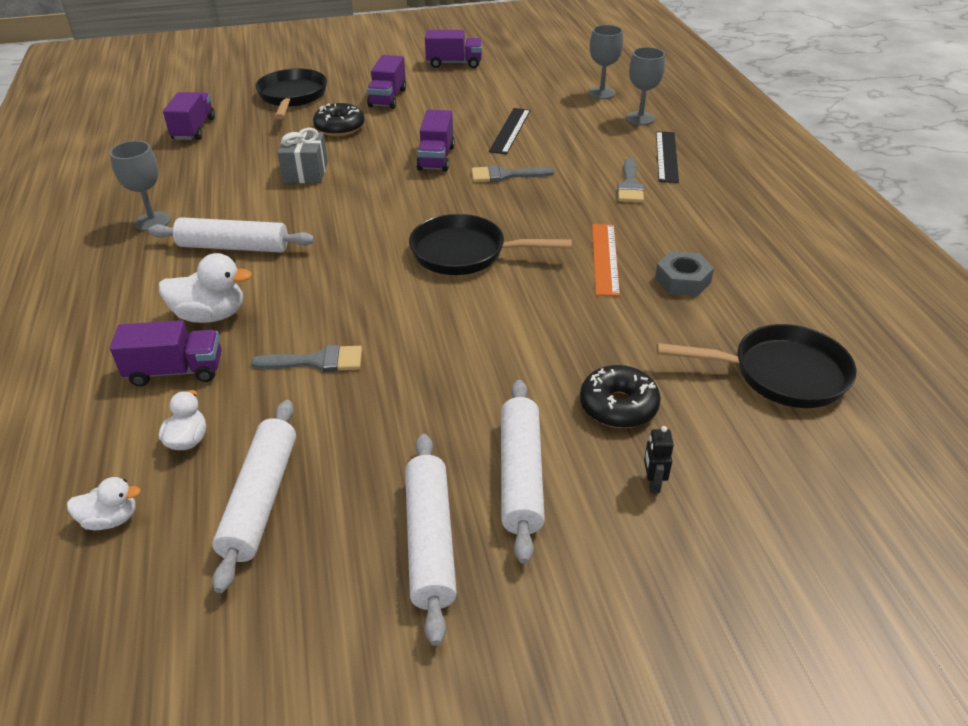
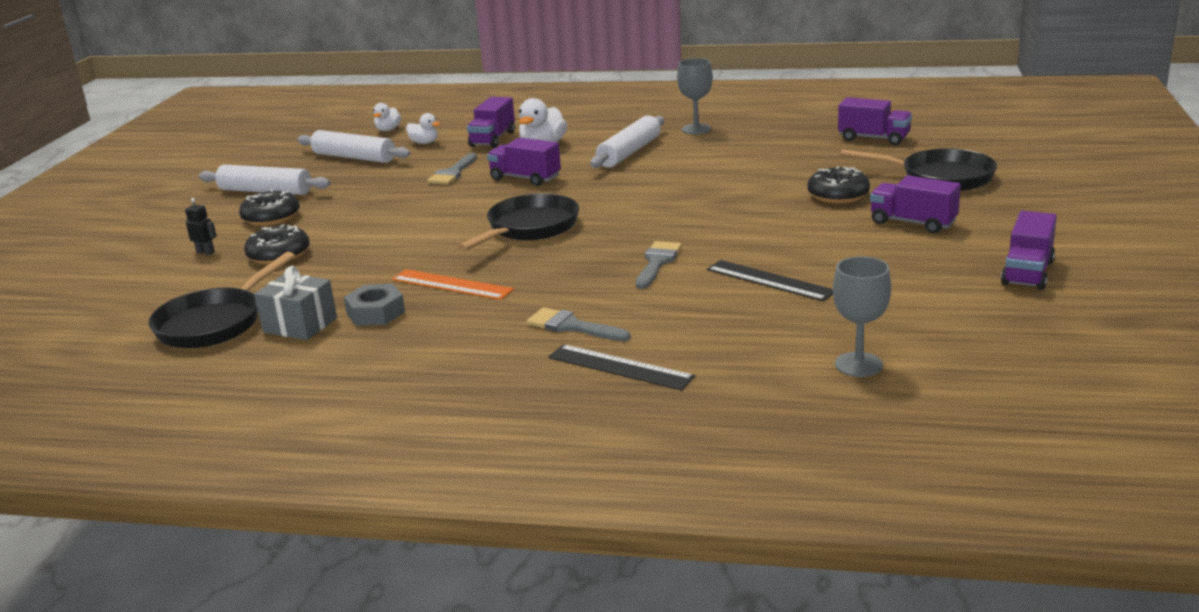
camera: 115 degrees right, 15 degrees down
(305, 172) = (741, 178): grey gift -> grey gift (300, 325)
(436, 158) = (726, 234): purple truck -> purple truck (525, 178)
(521, 475) = (271, 217): white rolling pin -> black donut
(640, 118) = (748, 376): grey goblet -> none

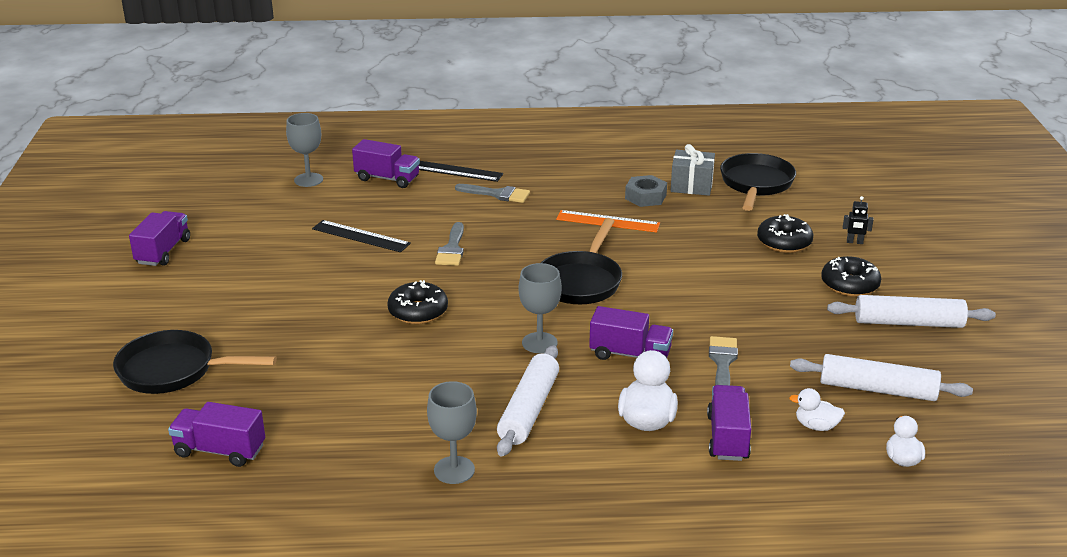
camera: 165 degrees right, 5 degrees up
(599, 187) = (539, 343): none -> grey goblet
(838, 195) = (288, 337): black donut -> black donut (418, 311)
(913, 223) = (229, 302): purple truck -> purple truck (387, 179)

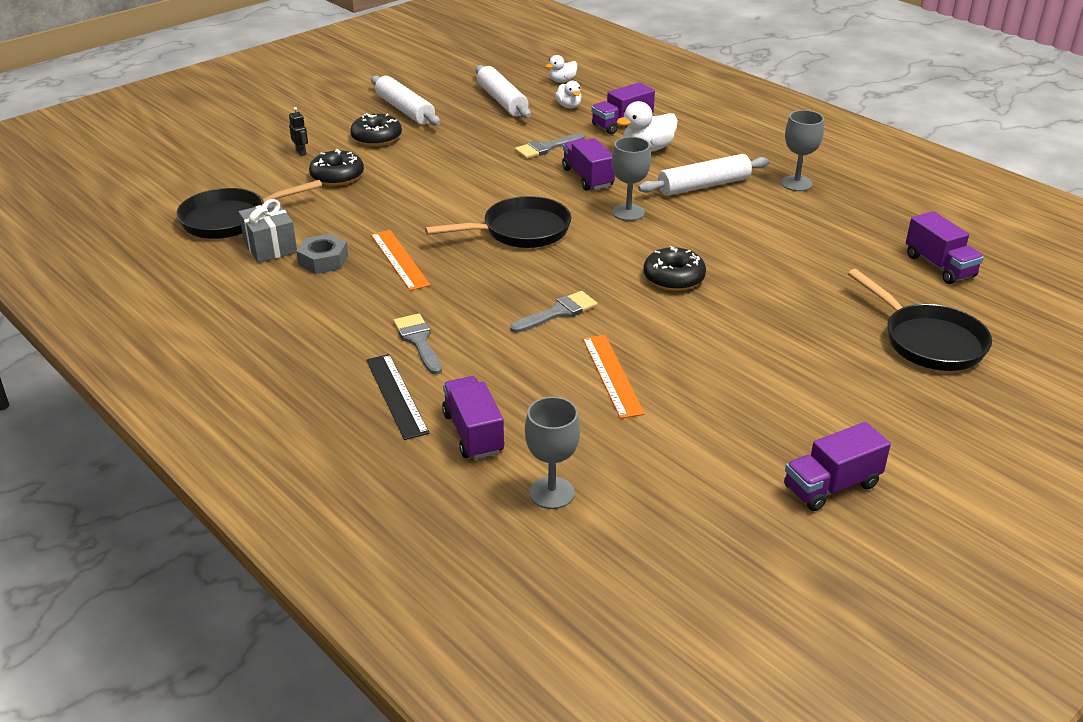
camera: 130 degrees left, 5 degrees up
(361, 236) = (612, 375): black ruler -> orange ruler

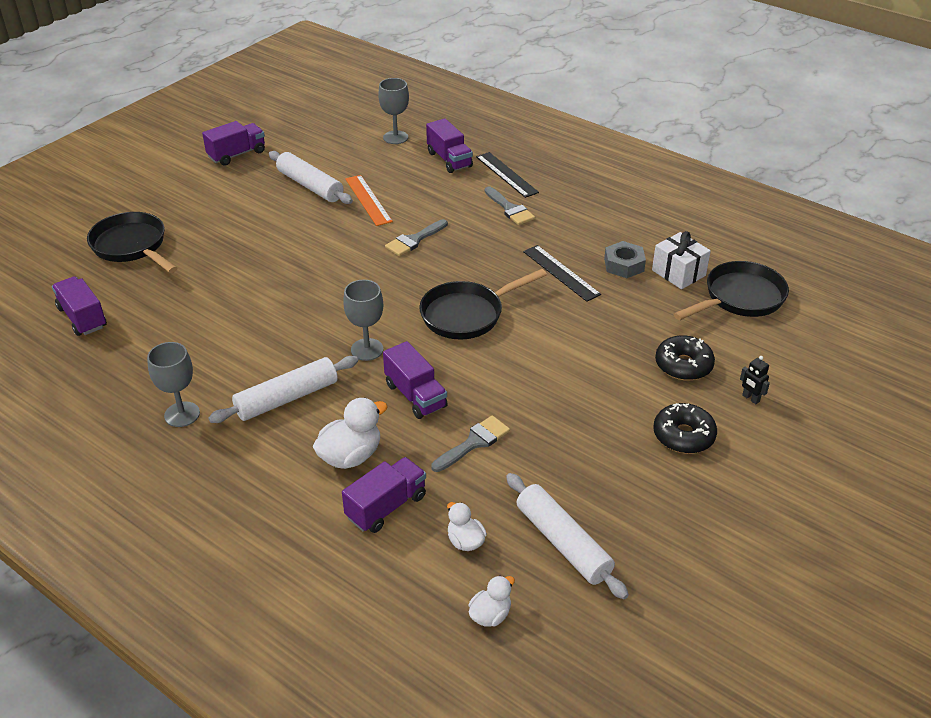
camera: 170 degrees right, 5 degrees up
(270, 247) = (678, 273): grey gift -> white gift
(399, 259) = (561, 273): orange ruler -> black ruler
(405, 110) = (684, 501): white rolling pin -> white rolling pin (310, 186)
(673, 278) = (323, 280): black donut -> none

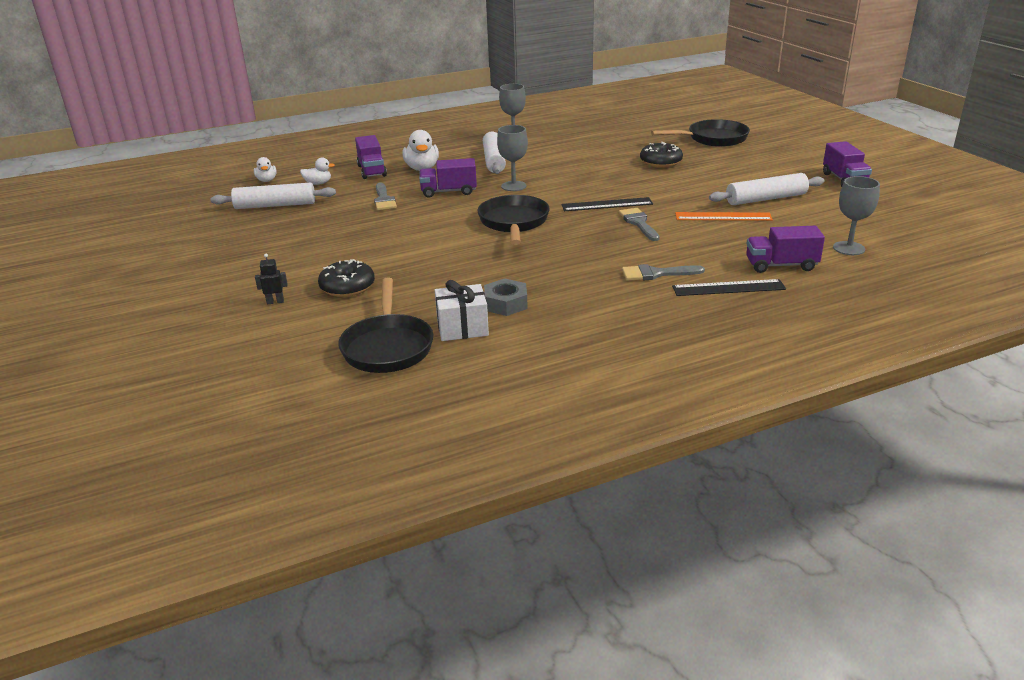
camera: 120 degrees right, 10 degrees down
(82, 318) = (636, 124): purple truck -> none
(561, 273) = (526, 271): black ruler -> black ruler (607, 204)
(683, 436) = (286, 263): black donut -> black donut (660, 162)

